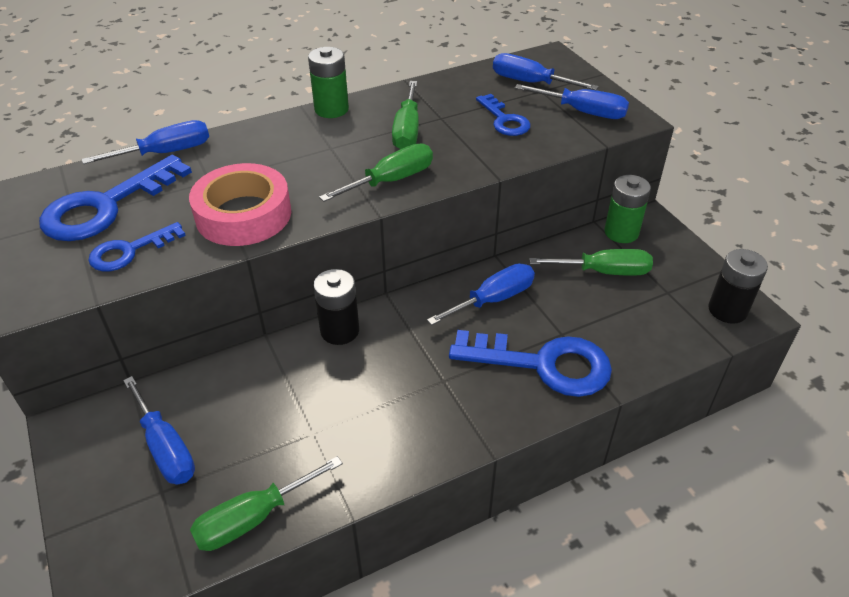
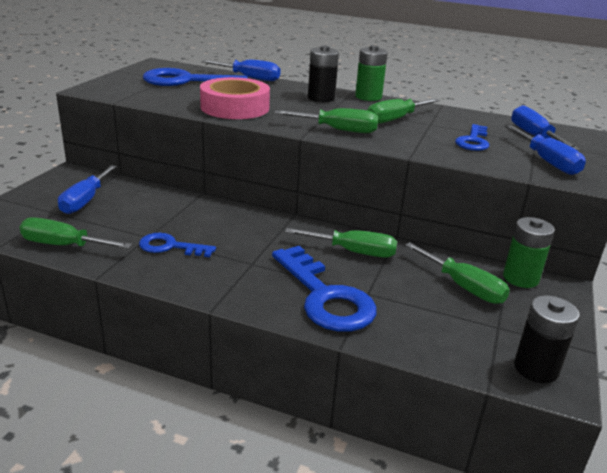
camera: 45 degrees right, 15 degrees down
(130, 251) = (162, 95): blue key -> blue key (171, 247)
(340, 331) = (240, 212): black battery -> black battery (321, 98)
(493, 299) = (354, 252): blue screwdriver -> green screwdriver

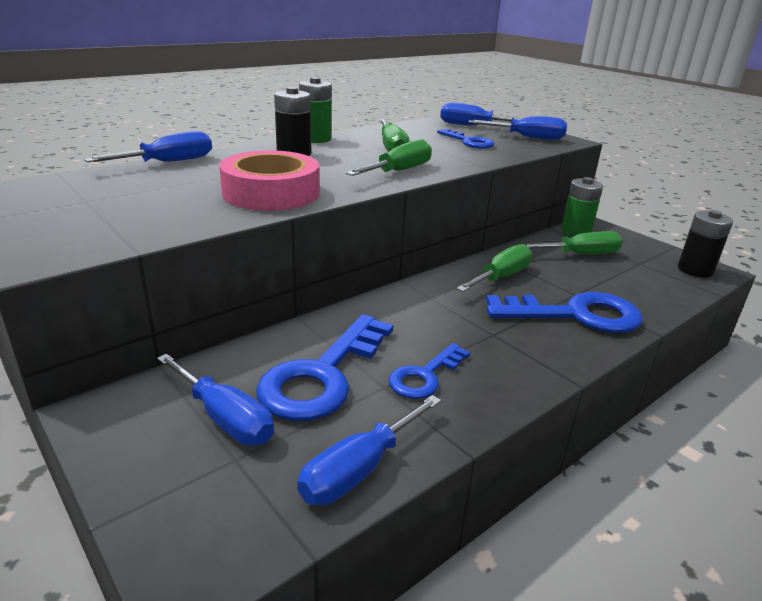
camera: 60 degrees left, 0 degrees up
(64, 245) = (359, 469): green screwdriver -> blue screwdriver
(186, 81) = (120, 192): blue key -> blue key (323, 375)

